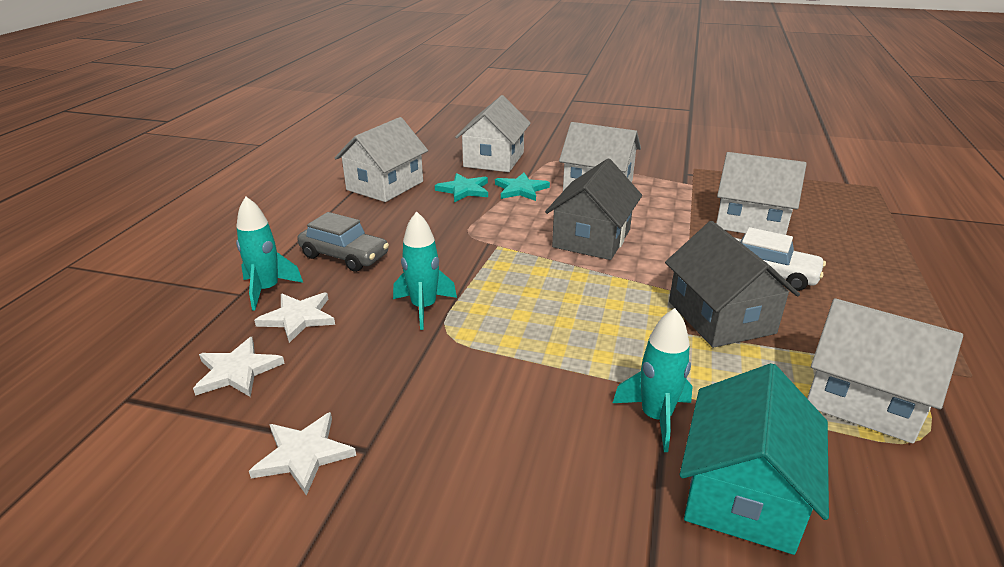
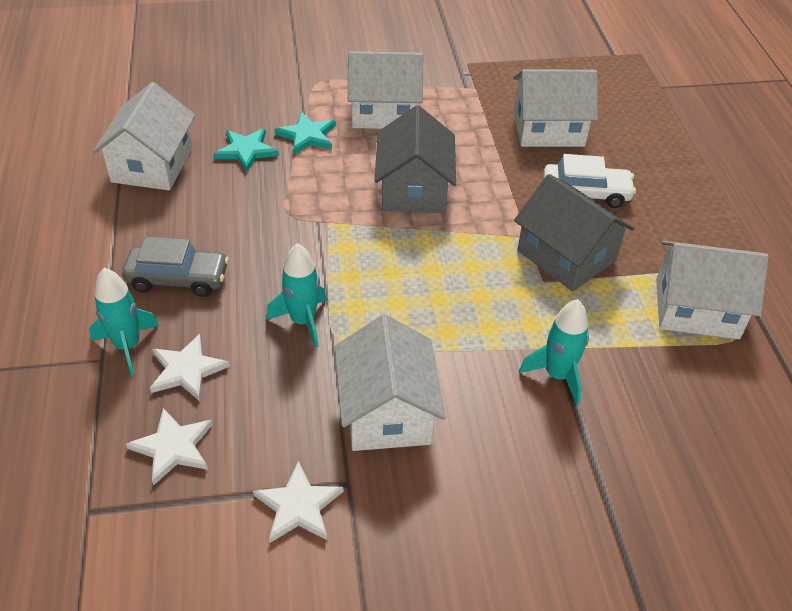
camera: 25 degrees left, 15 degrees up
(494, 159) = (251, 94): white house -> white house (387, 411)
(743, 493) = (643, 420): turquoise house -> none

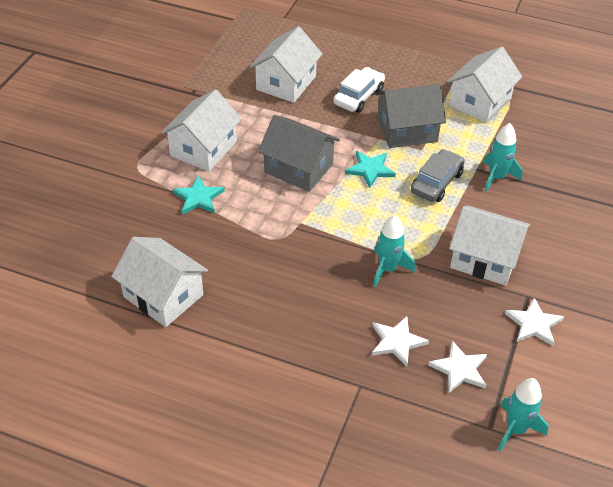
camera: 60 degrees left, 0 degrees up
(127, 346) = (355, 367): turquoise rocket -> turquoise rocket (515, 429)
(178, 279) = (305, 320): grey car -> grey car (436, 182)
(246, 151) = (189, 236): turquoise star -> turquoise star (370, 169)

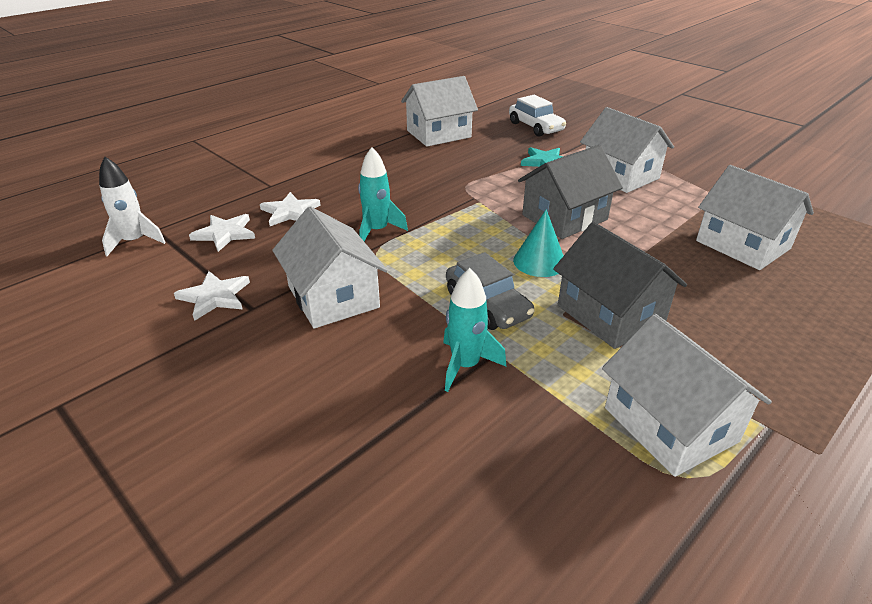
camera: 115 degrees right, 10 degrees down
(358, 97) = (703, 294): white car -> white car (535, 127)
(370, 169) = (539, 261): turquoise star -> turquoise cone
(407, 130) = (610, 314): grey house -> grey house turned 45 degrees counterclockwise
(484, 259) = (333, 297): white house -> white house turned 75 degrees counterclockwise
(515, 429) = (134, 241): turquoise rocket -> white rocket

